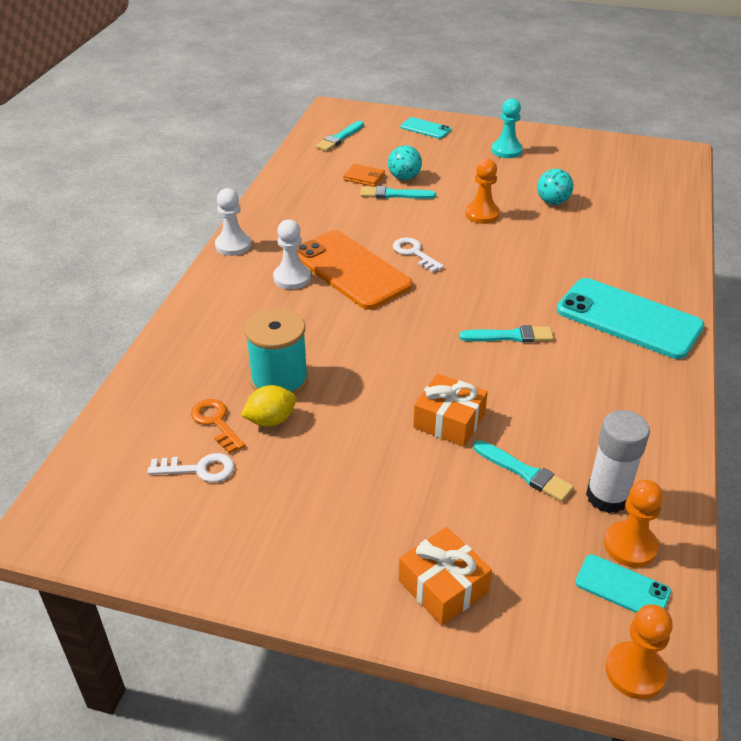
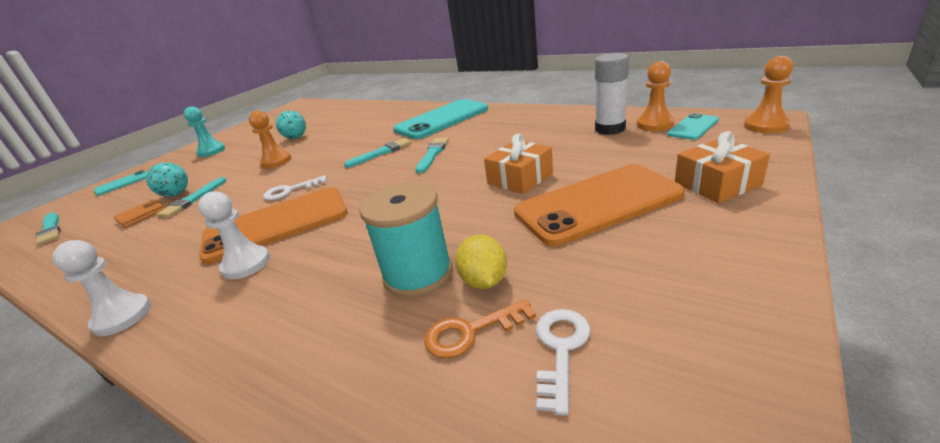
camera: 70 degrees left, 10 degrees down
(394, 485) = (597, 204): none -> orange phone
(524, 472) = (585, 152): turquoise brush -> turquoise brush (381, 153)

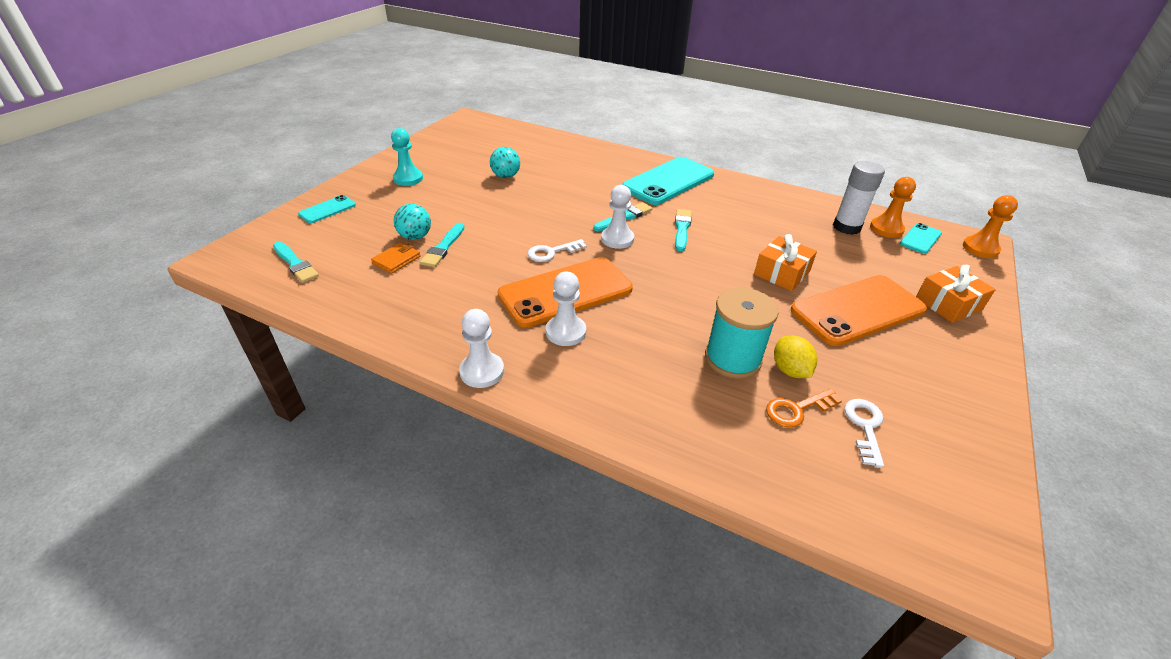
camera: 10 degrees left, 10 degrees up
(276, 161) = (506, 209): orange pawn -> none
(362, 171) = (617, 239): none -> white pawn

